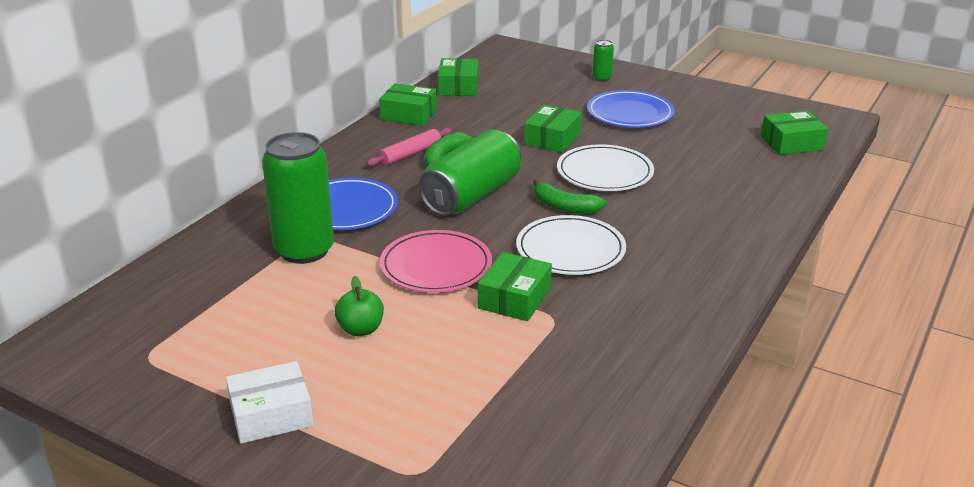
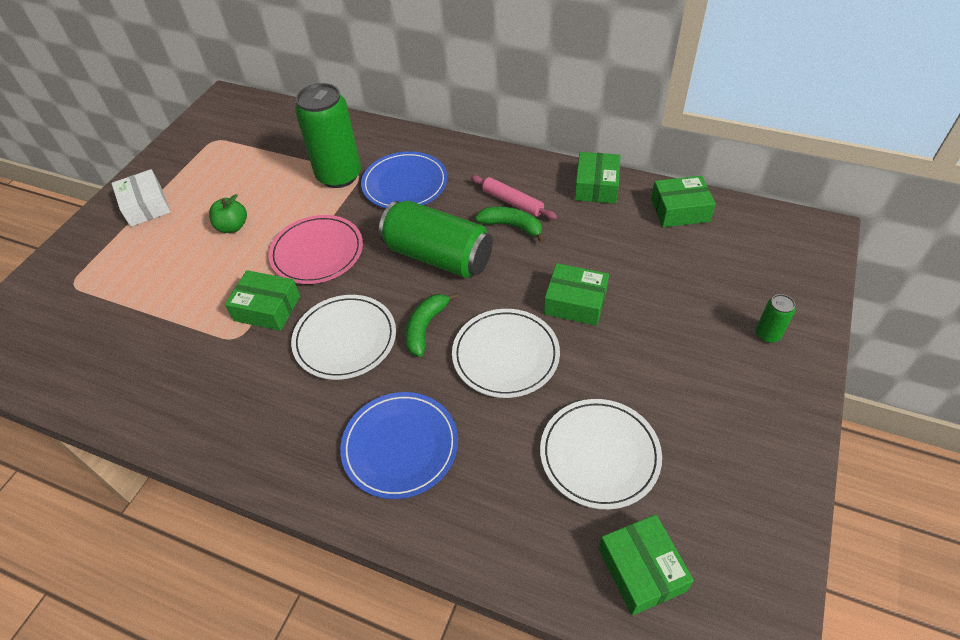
camera: 85 degrees right, 20 degrees up
(630, 113) = (670, 370): blue plate -> blue plate (400, 446)
(704, 146) = (599, 455): none -> white plate

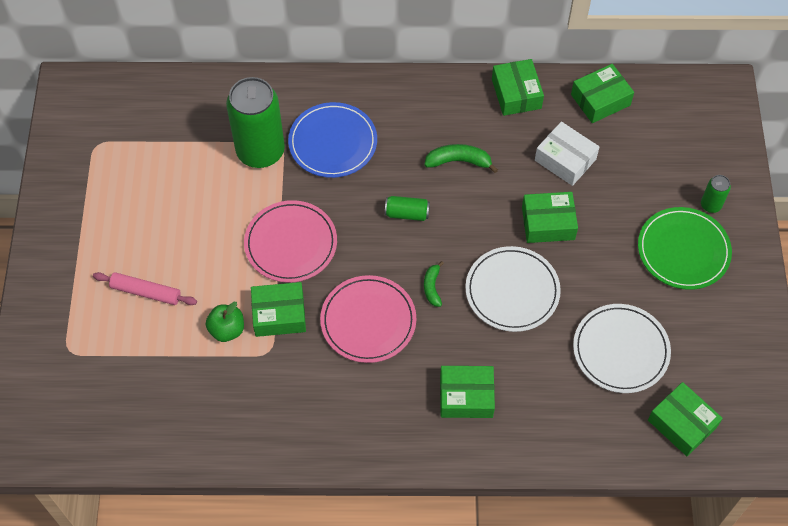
camera: 25 degrees left, 10 degrees up
(146, 206) = (79, 245): white box -> white box (565, 160)
(233, 227) = (189, 241): green apple -> green apple (227, 330)
(345, 339) = (368, 321): white plate -> pink plate
(400, 446) = (466, 396): blue plate -> green box
(425, 327) = (432, 287): green banana -> green banana, size x0.66
(438, 256) = (407, 213): green can -> green can, size x0.43
(512, 202) = (447, 134): pink rolling pin -> pink rolling pin (146, 292)
(717, 371) = (683, 250): none -> green plate

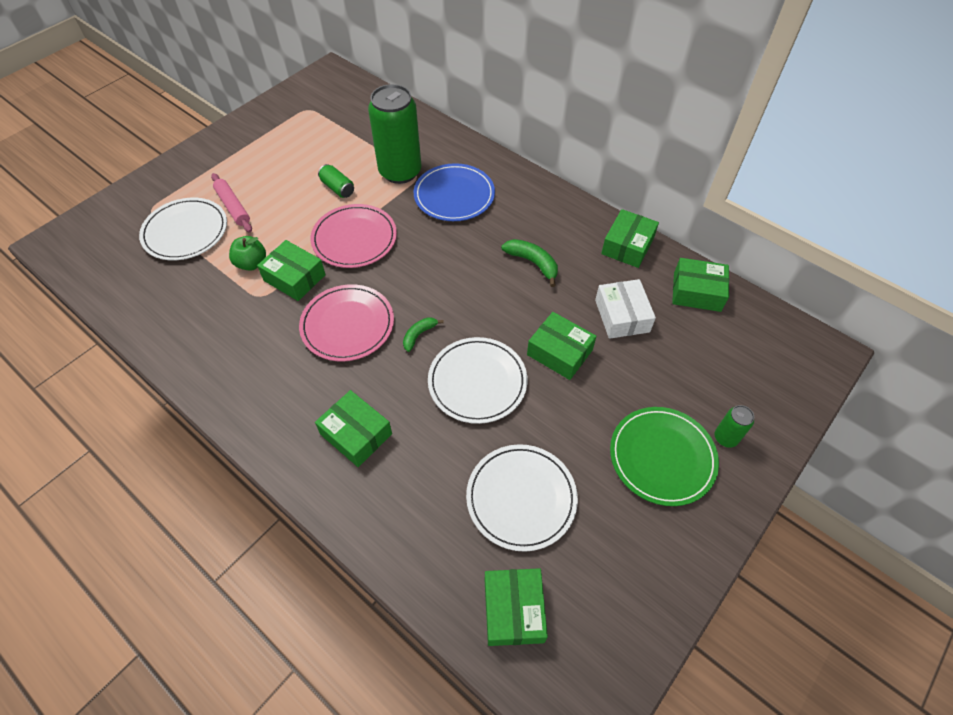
camera: 40 degrees right, 5 degrees down
(130, 346) = (185, 232): none -> white plate
(407, 213) = (456, 272): green can -> green can (337, 188)

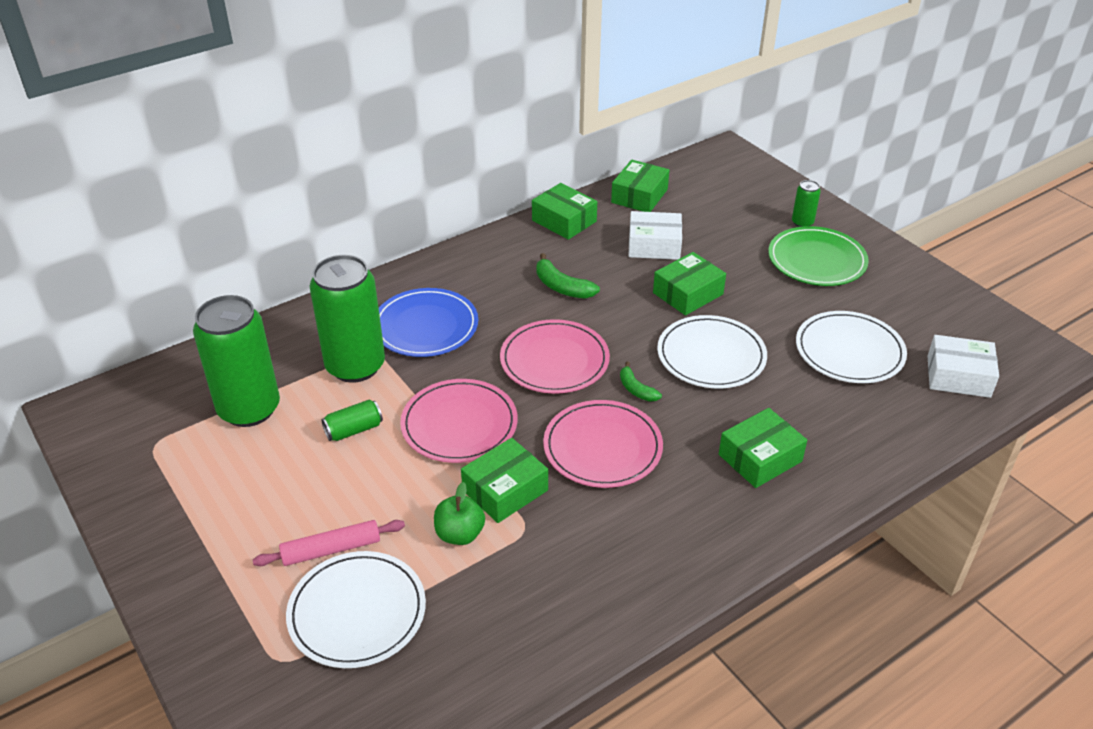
camera: 75 degrees left, 15 degrees down
(346, 137) = (249, 409): none -> green can
(438, 277) = (554, 360): none -> pink plate
(513, 610) = (958, 376): green box -> white box
(533, 263) = (562, 287): green banana -> green banana turned 105 degrees counterclockwise

